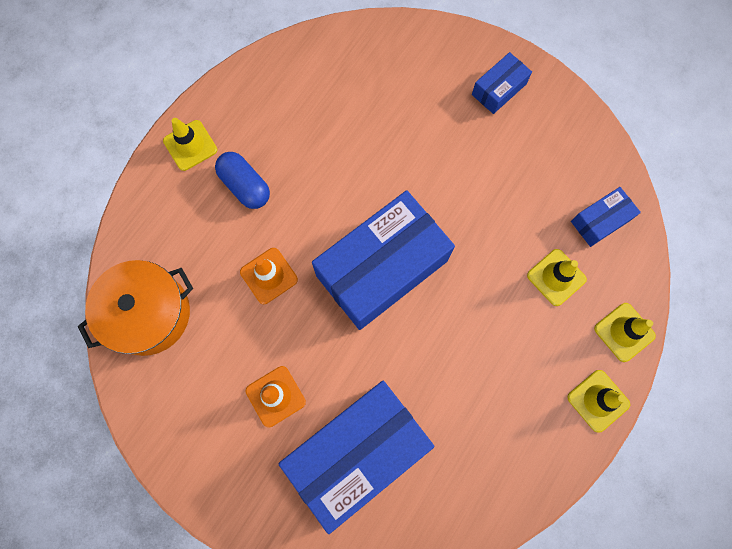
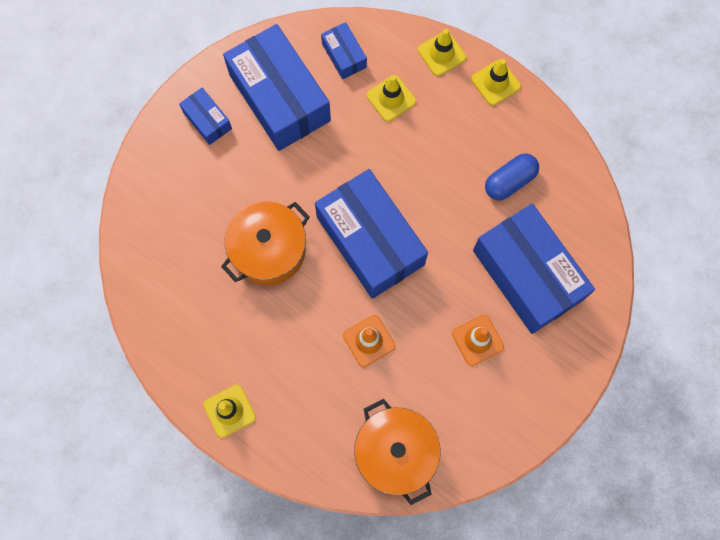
camera: 85 degrees left, 0 degrees up
(245, 186) = (278, 359): blue capsule -> blue capsule (509, 181)
(361, 164) = (268, 250): none -> orange pot
(536, 158) = (279, 97): none -> blue box

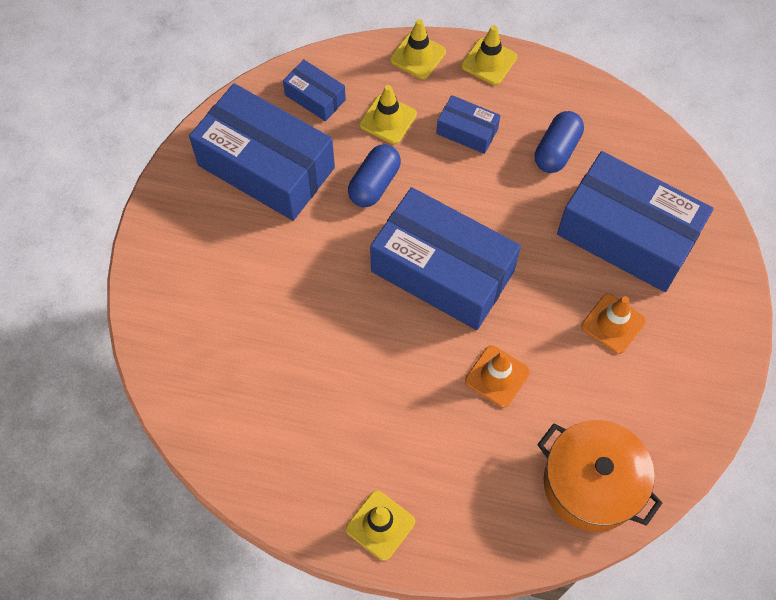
camera: 25 degrees left, 10 degrees down
(207, 120) = (196, 222): blue box -> blue box (467, 131)
(268, 250) = (335, 328): orange pot -> none
(354, 147) = (374, 184): none -> blue capsule

